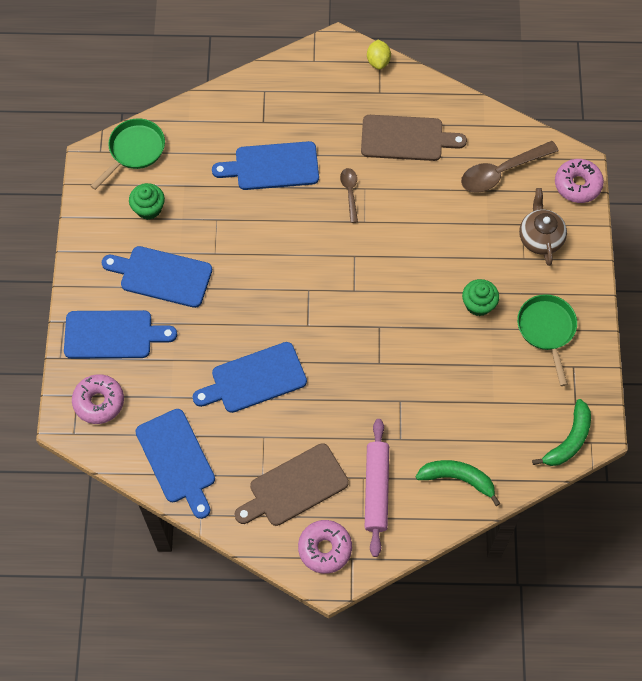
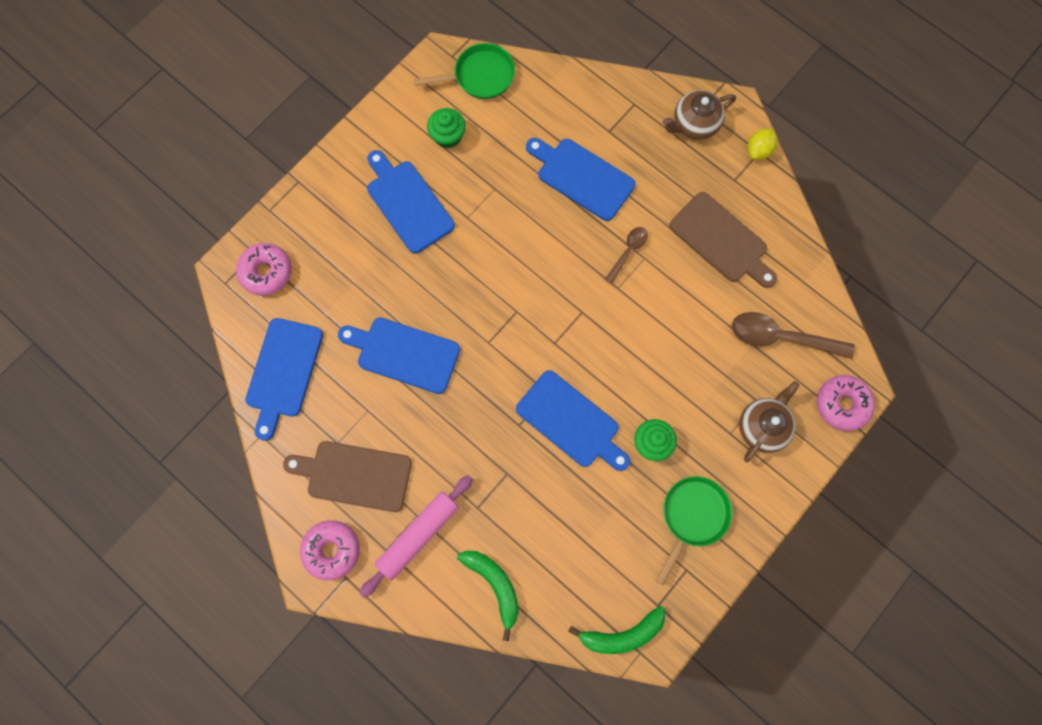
camera: 40 degrees right, 10 degrees up
(113, 335) = (326, 223): blue cutting board -> blue cutting board (571, 422)
(318, 75) = (694, 124): none -> brown teapot

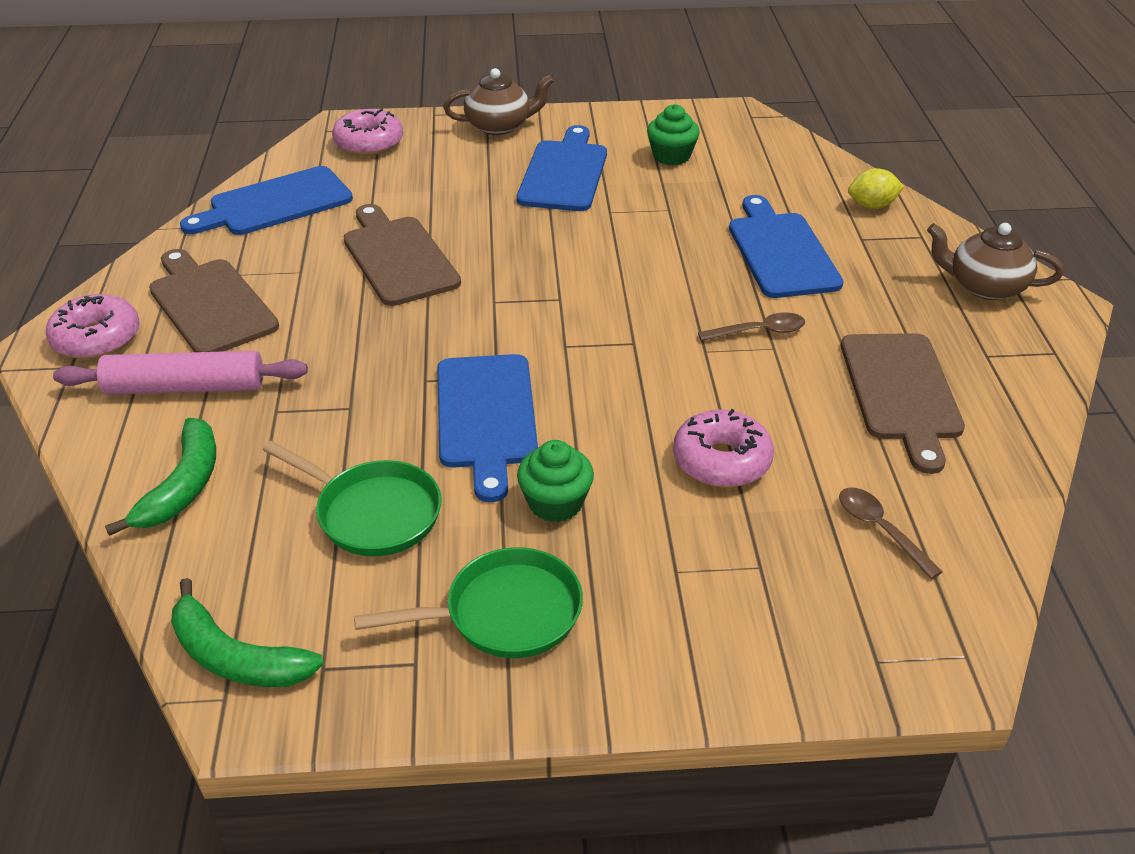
camera: 45 degrees right, 35 degrees down
(404, 354) = (398, 257): blue cutting board -> brown cutting board
(480, 76) = (763, 140): green pan -> green pan (373, 513)
(758, 150) = (1055, 350): yellow lemon -> yellow lemon (872, 206)
(762, 426) = (734, 598): brown teapot -> brown teapot (499, 126)
(782, 337) = (881, 530): brown spoon -> brown spoon, size x0.55
(842, 404) = (897, 665): pink donut -> pink donut (721, 461)

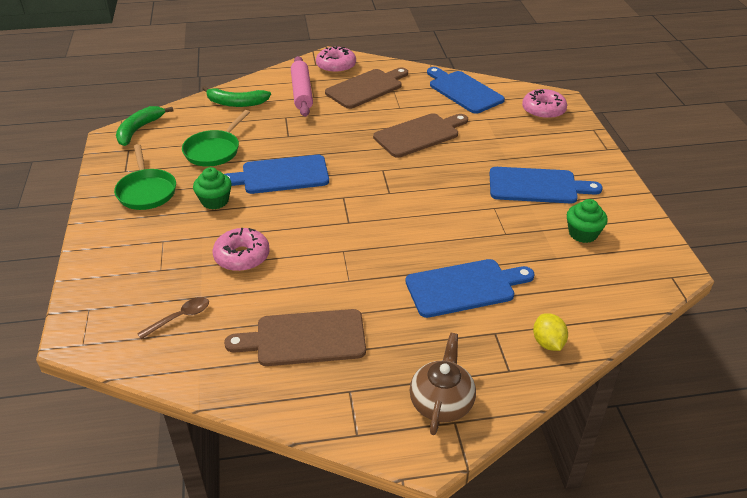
camera: 85 degrees right, 0 degrees up
(499, 126) = (590, 155): brown teapot -> none
(758, 332) = (365, 274): brown spoon -> none

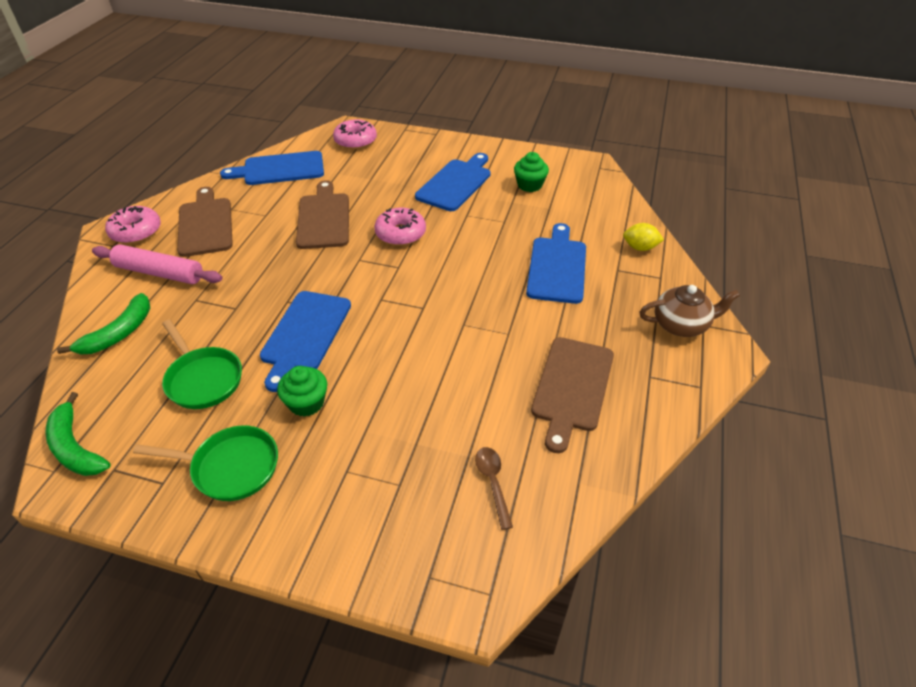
camera: 65 degrees left, 5 degrees up
(242, 256) = (423, 403): pink donut -> pink donut (400, 233)
(441, 402) = (681, 325): brown teapot -> brown teapot turned 135 degrees clockwise

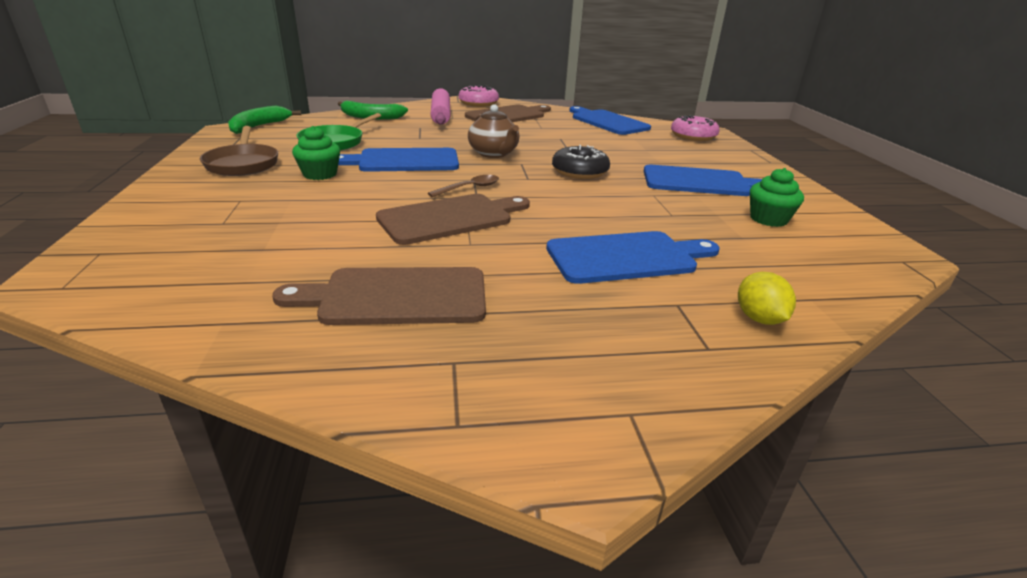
camera: 65 degrees right, 15 degrees down
(230, 467) = (243, 164): green pan -> brown pan
(323, 218) = (562, 143): brown cutting board -> brown cutting board (450, 218)
(400, 233) = (579, 172): pink donut -> black donut
(493, 483) = (222, 267): brown spoon -> brown spoon (469, 188)
(681, 325) = (605, 384): brown teapot -> brown teapot (494, 153)

